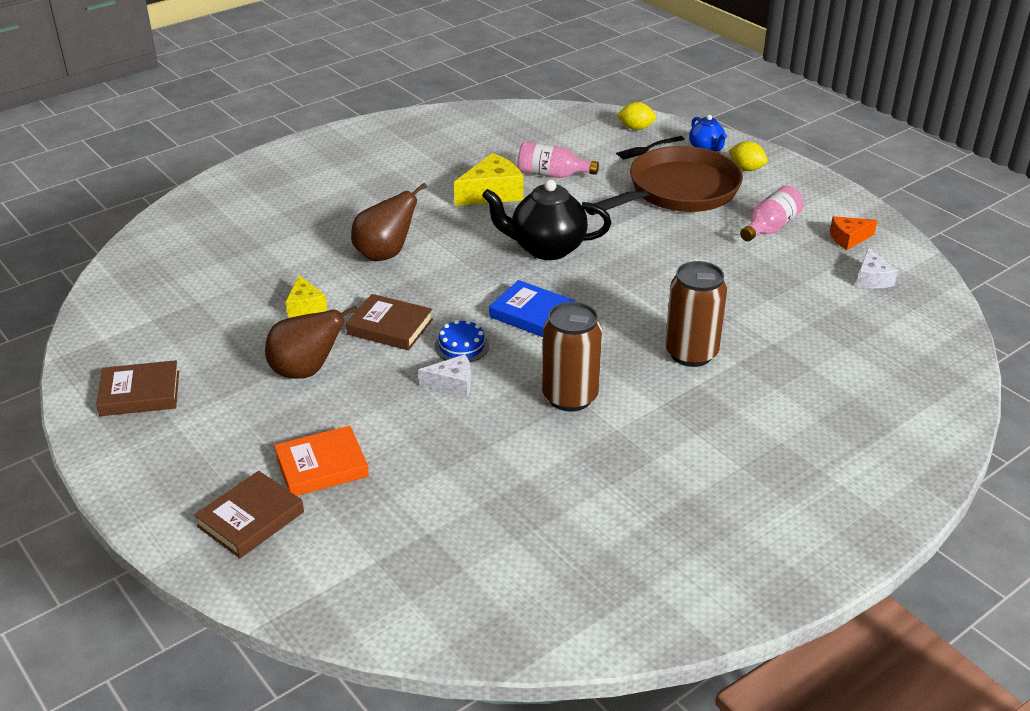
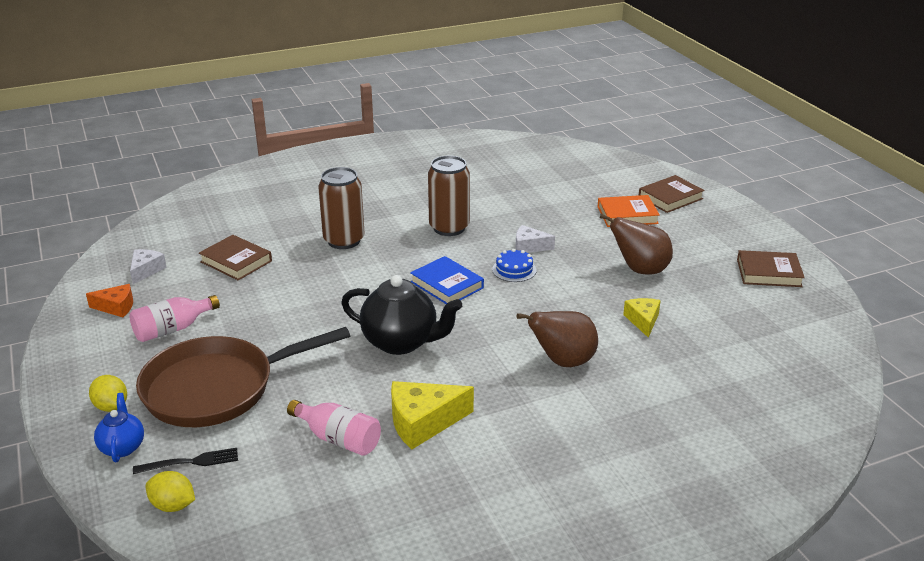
camera: 165 degrees left, 5 degrees down
(390, 327) = (569, 292): brown book -> brown book (236, 261)

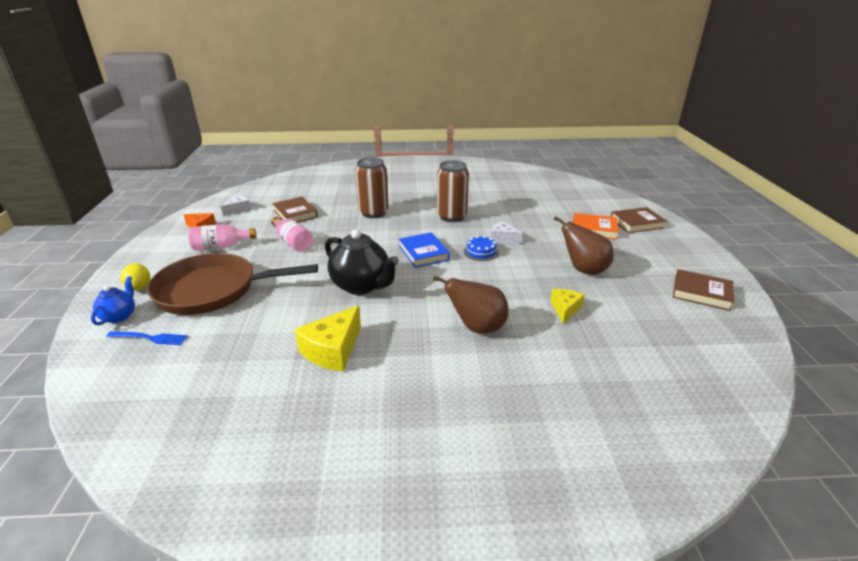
camera: 20 degrees right, 0 degrees up
(173, 505) = (109, 367): yellow lemon -> none
(190, 462) = (150, 338): black fork -> blue fork
(338, 439) = (261, 347): pink bottle -> pink bottle (292, 242)
(423, 422) = (333, 350): yellow cheese -> yellow cheese turned 60 degrees counterclockwise

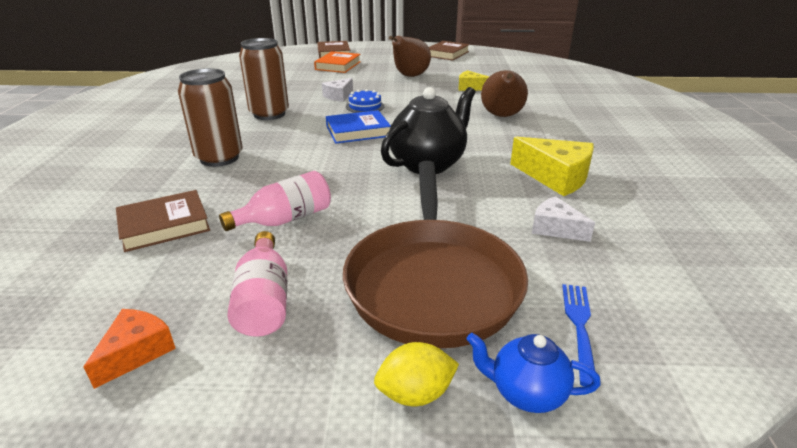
camera: 85 degrees left, 0 degrees up
(238, 209) = (72, 305): white cheese -> white cheese (555, 228)

